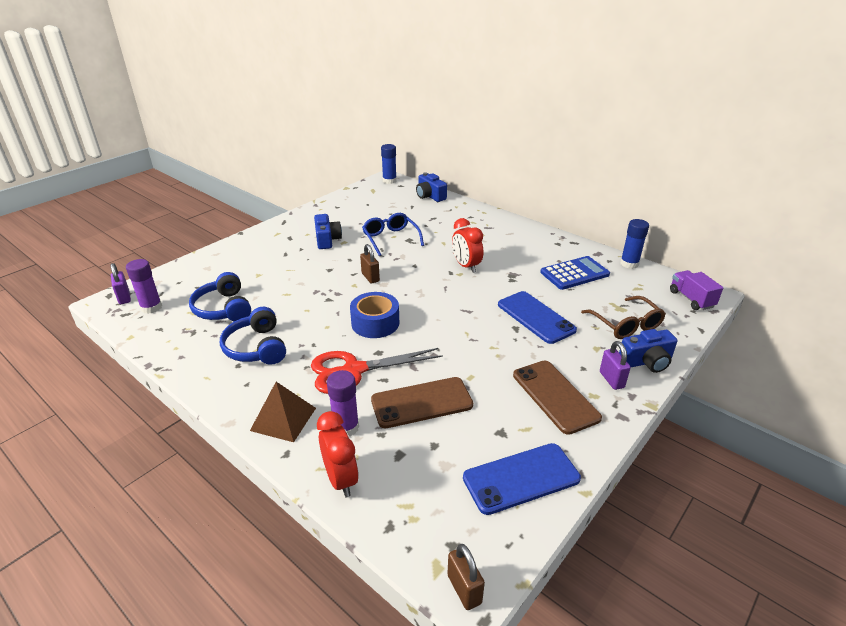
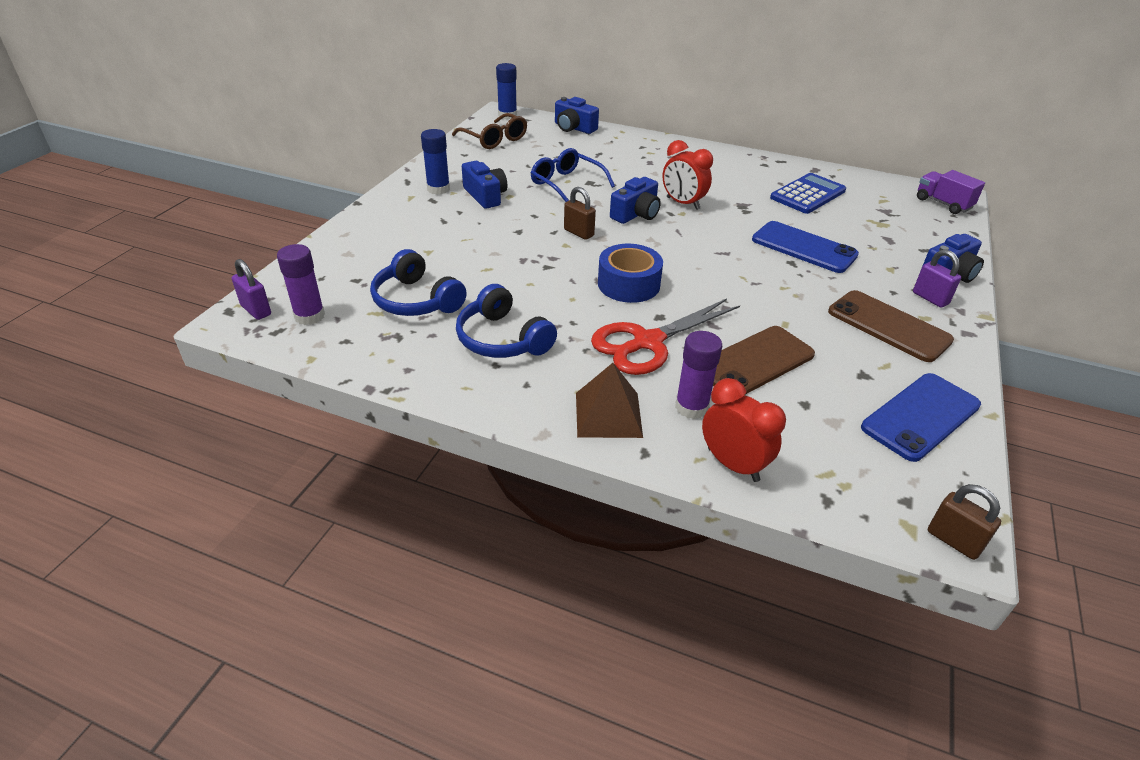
camera: 20 degrees left, 5 degrees up
(423, 269) = (636, 214): none -> blue camera
(625, 324) = (900, 239): brown glasses -> brown glasses (494, 139)
(629, 264) = (855, 176): blue glue stick -> blue glue stick (438, 189)

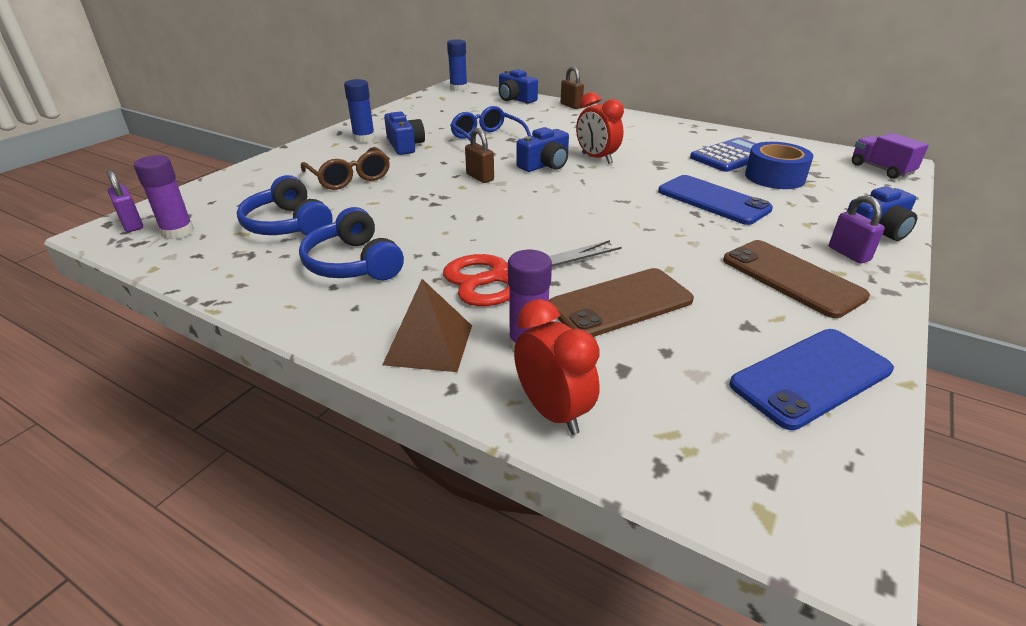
camera: 10 degrees right, 5 degrees down
(494, 139) = (437, 104): brown glasses -> brown glasses (349, 177)
(628, 284) = (510, 223): blue tape -> blue tape (774, 177)
(953, 541) = (826, 541): brown padlock -> brown padlock (571, 106)

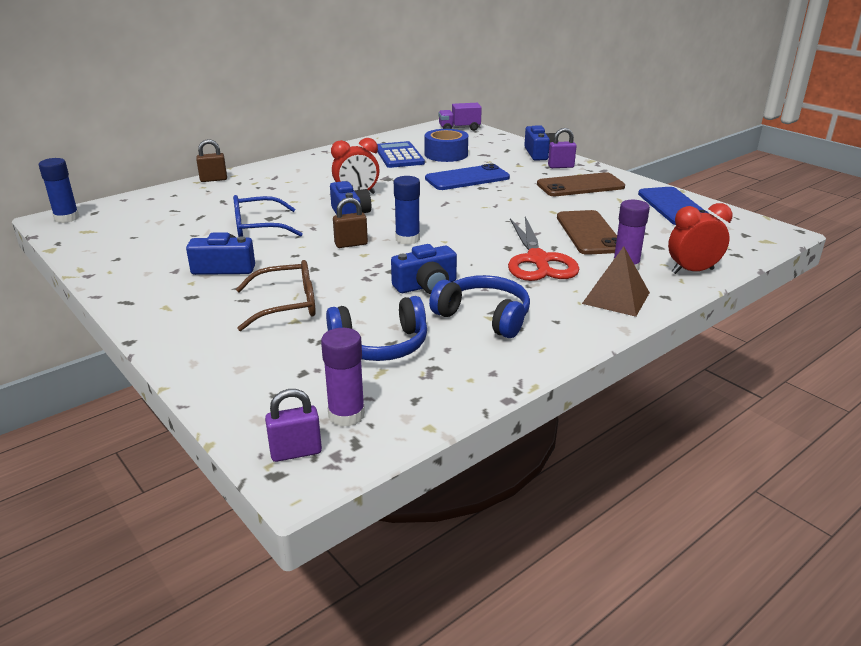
camera: 70 degrees left, 5 degrees down
(353, 263) = (484, 316): blue headphones -> blue headphones turned 135 degrees counterclockwise
(364, 139) = (172, 288): blue glue stick -> blue glue stick (407, 239)
(515, 99) = (154, 197): blue camera -> blue camera (426, 286)

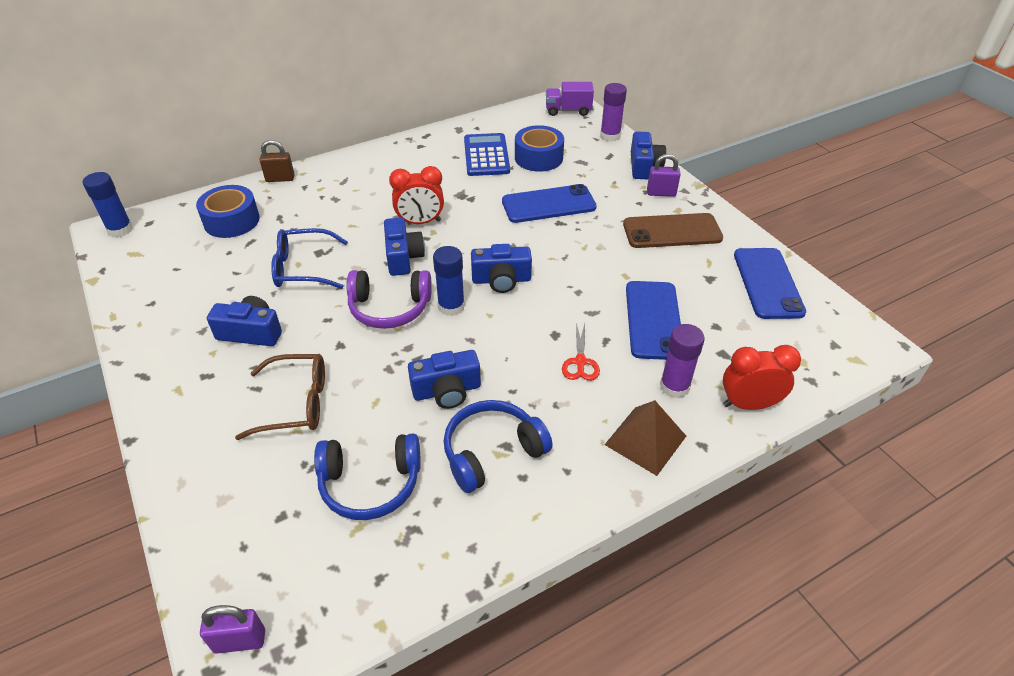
camera: 10 degrees right, 15 degrees up
(177, 206) = (231, 221): none -> blue tape
(346, 415) = (304, 591): purple glue stick -> purple glue stick (610, 136)
(351, 244) = (389, 308): brown padlock -> purple headphones
(445, 221) = (501, 280): none -> blue camera
(484, 316) = (492, 452): blue headphones -> blue headphones turned 75 degrees counterclockwise
(538, 260) = (580, 362): red scissors -> red scissors, size x0.49
(589, 233) = (653, 320): brown phone -> blue phone

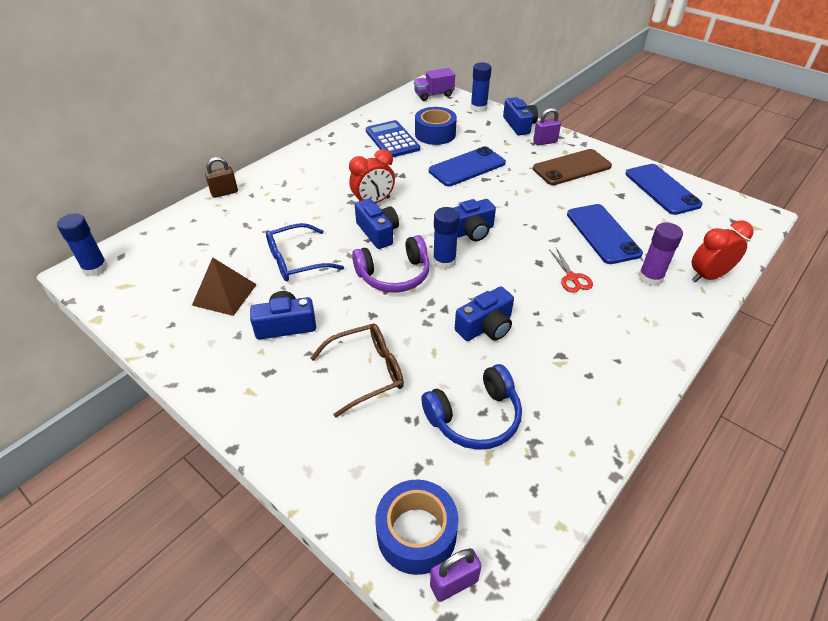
camera: 20 degrees left, 0 degrees up
(231, 221) = (202, 237): blue tape -> blue tape (416, 533)
(492, 452) = (553, 363): blue headphones -> none
(610, 136) = (478, 108): purple glue stick -> blue glue stick
(645, 440) = (657, 321): brown pyramid -> brown pyramid (224, 294)

